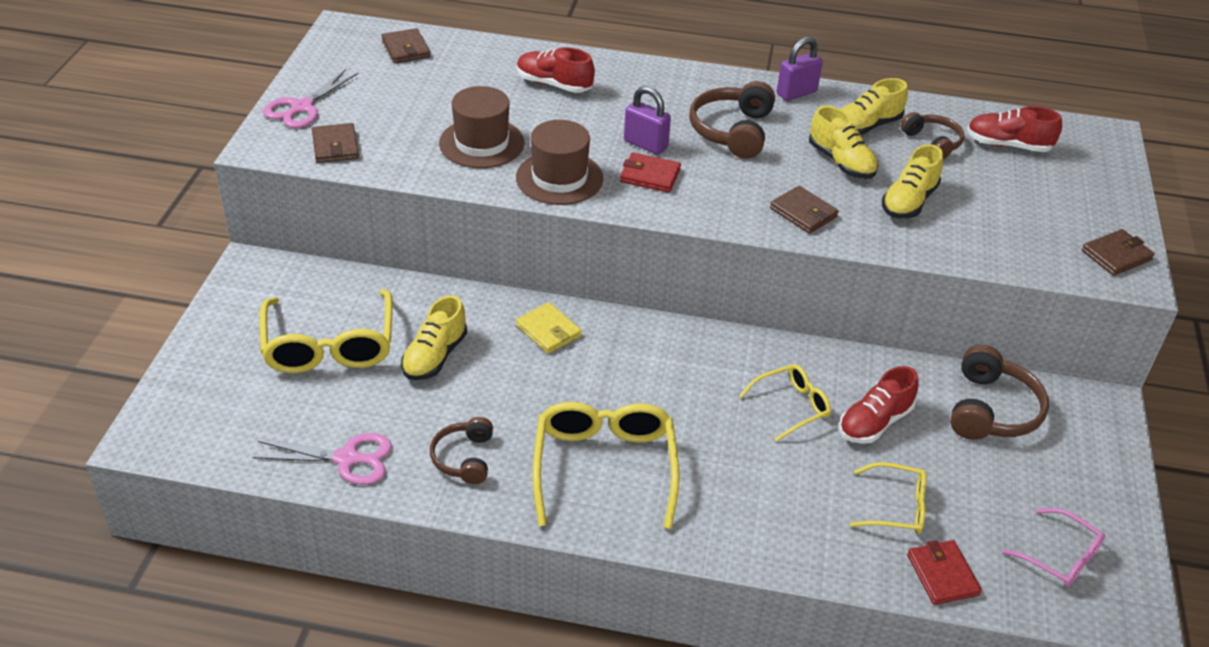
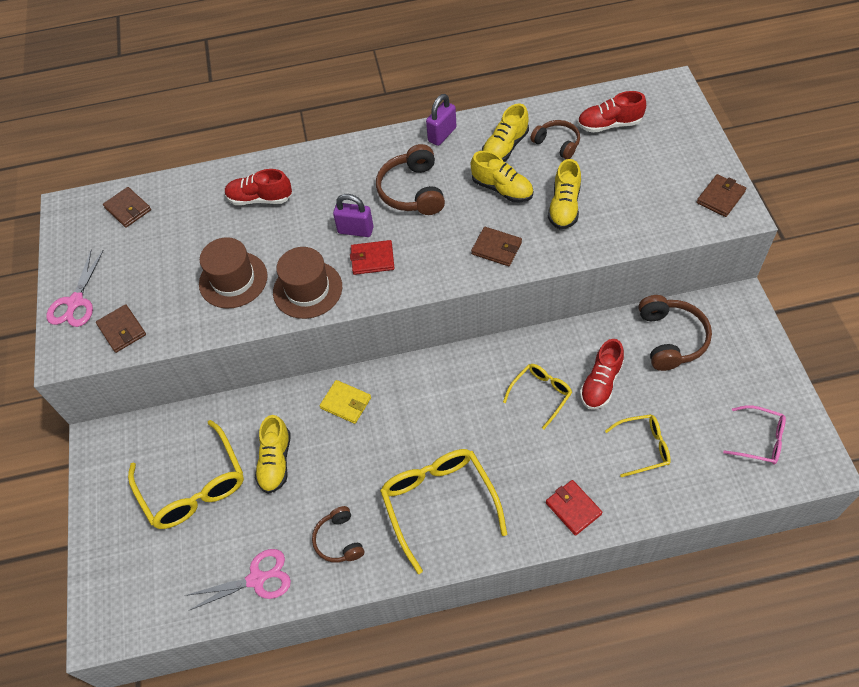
camera: 15 degrees left, 15 degrees up
(942, 575) = (694, 488): red wallet -> red wallet (573, 508)

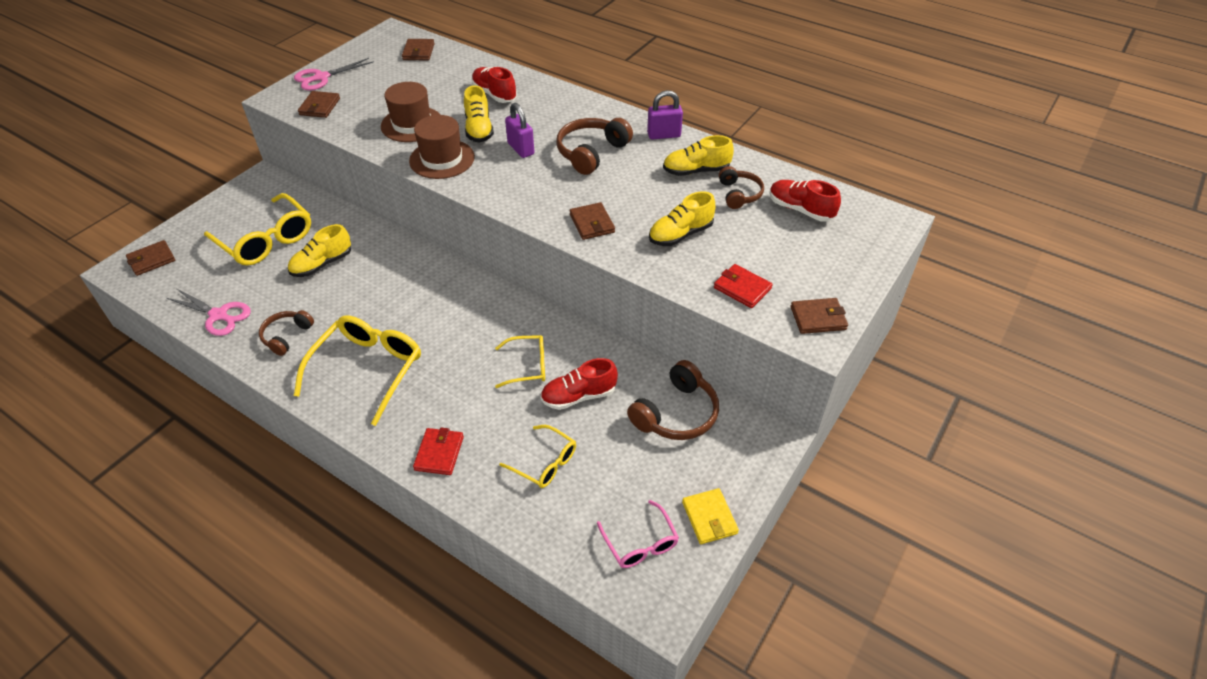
camera: 40 degrees right, 10 degrees down
(116, 596) = (151, 260): none -> brown wallet
(194, 486) = (266, 240): yellow glasses -> yellow glasses turned 60 degrees counterclockwise
(346, 403) = (406, 267): yellow wallet -> yellow wallet (709, 518)
(372, 259) = (504, 171): red wallet -> red wallet (742, 288)
(502, 189) = (653, 193): yellow shoe -> yellow shoe (479, 129)

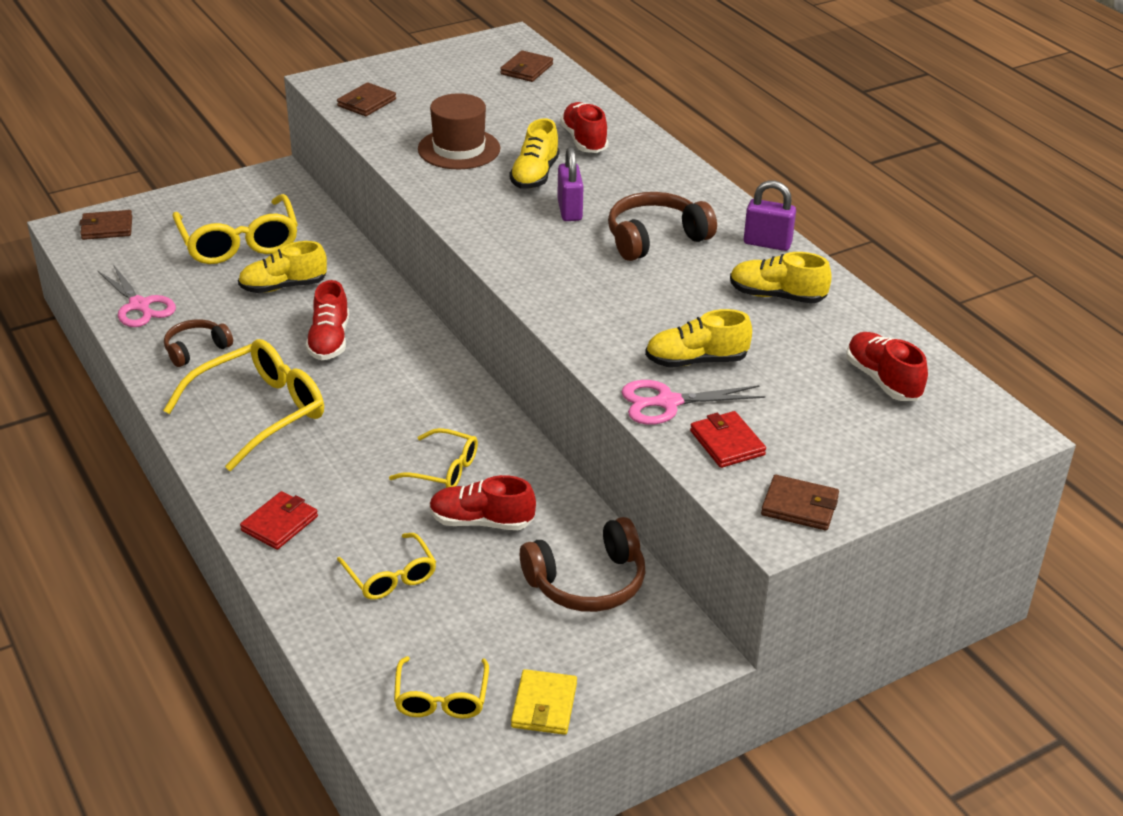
camera: 25 degrees right, 10 degrees down
(322, 77) = (391, 71): pink scissors -> pink scissors (668, 402)
(383, 295) = (329, 341): none -> red shoe
(442, 159) = (466, 196): brown hat -> none
(592, 223) = (593, 316): brown wallet -> none
(640, 543) = (441, 698): pink glasses -> yellow glasses
(739, 194) = (812, 338): brown headphones -> none

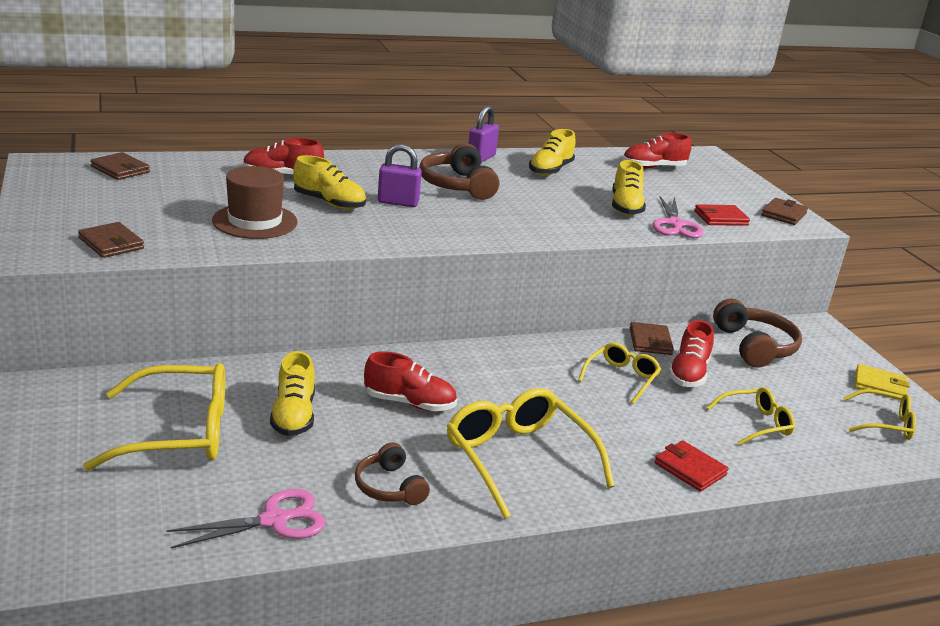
camera: 80 degrees left, 10 degrees down
(107, 228) = (56, 533): brown wallet -> brown wallet (650, 341)

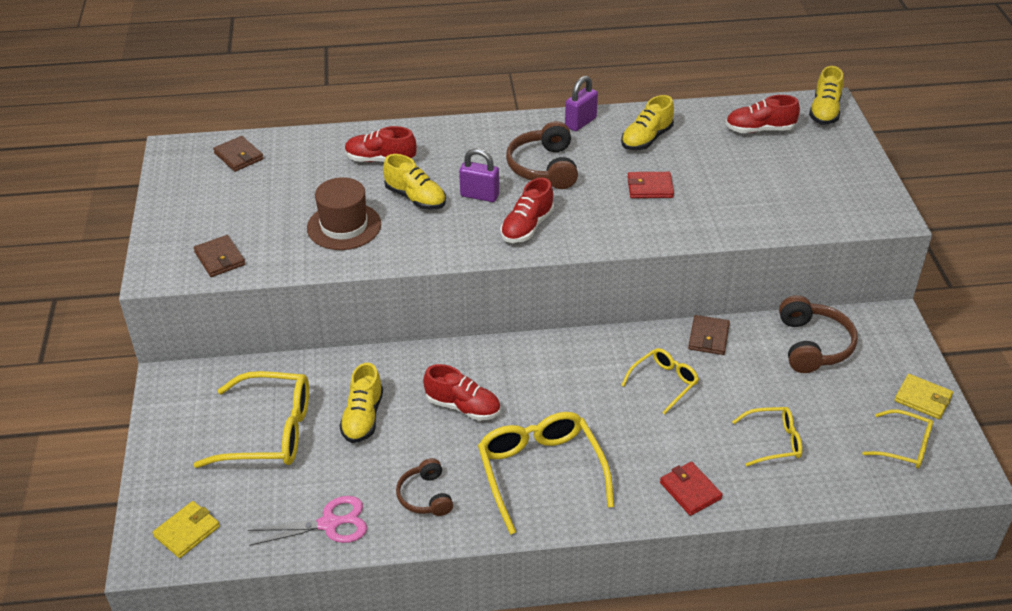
camera: 15 degrees right, 15 degrees up
(81, 538) = (187, 531): none -> yellow wallet
(625, 207) = (705, 195): yellow shoe -> yellow shoe (824, 111)
(675, 224) = (746, 221): pink scissors -> none
(688, 373) = (731, 379): red shoe -> red shoe (527, 227)
(720, 218) = (800, 210): red wallet -> red wallet (650, 187)
(783, 214) = (873, 201): brown wallet -> none

